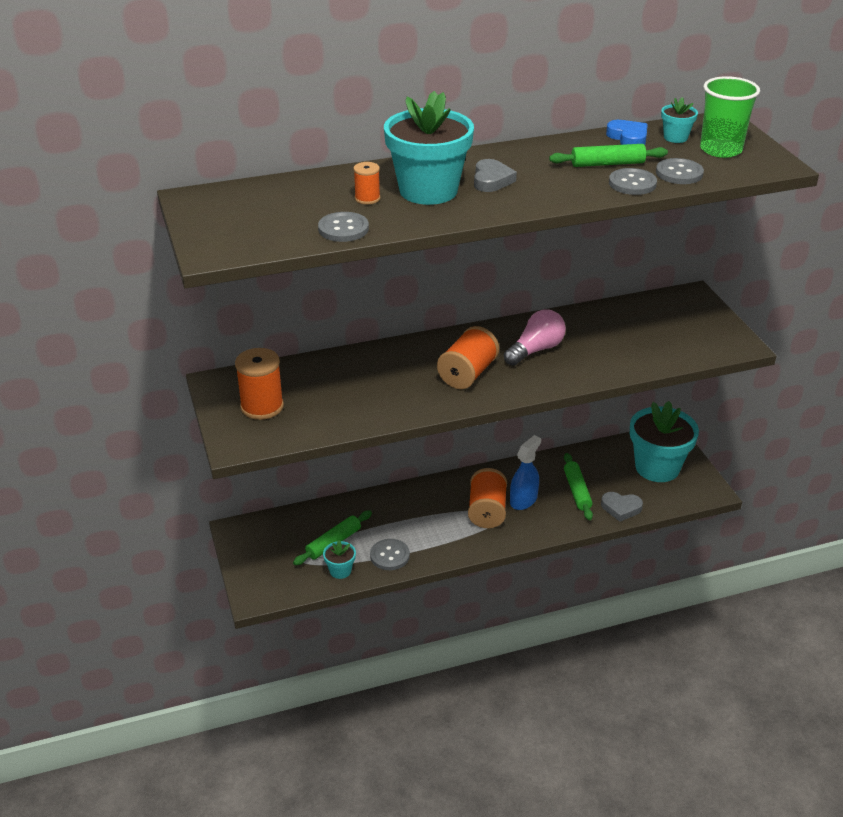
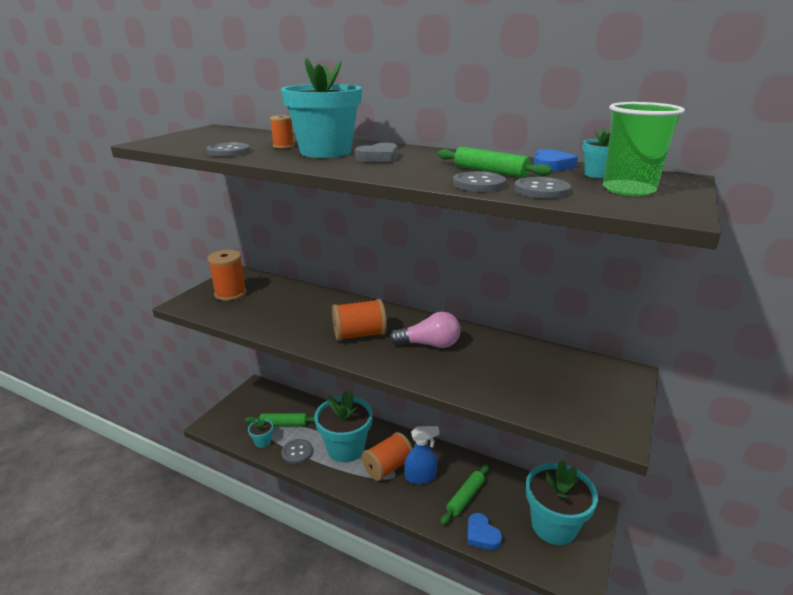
camera: 45 degrees right, 10 degrees down
(428, 522) = (345, 448): none -> turquoise flower pot
(621, 508) = (482, 535): grey heart -> blue heart

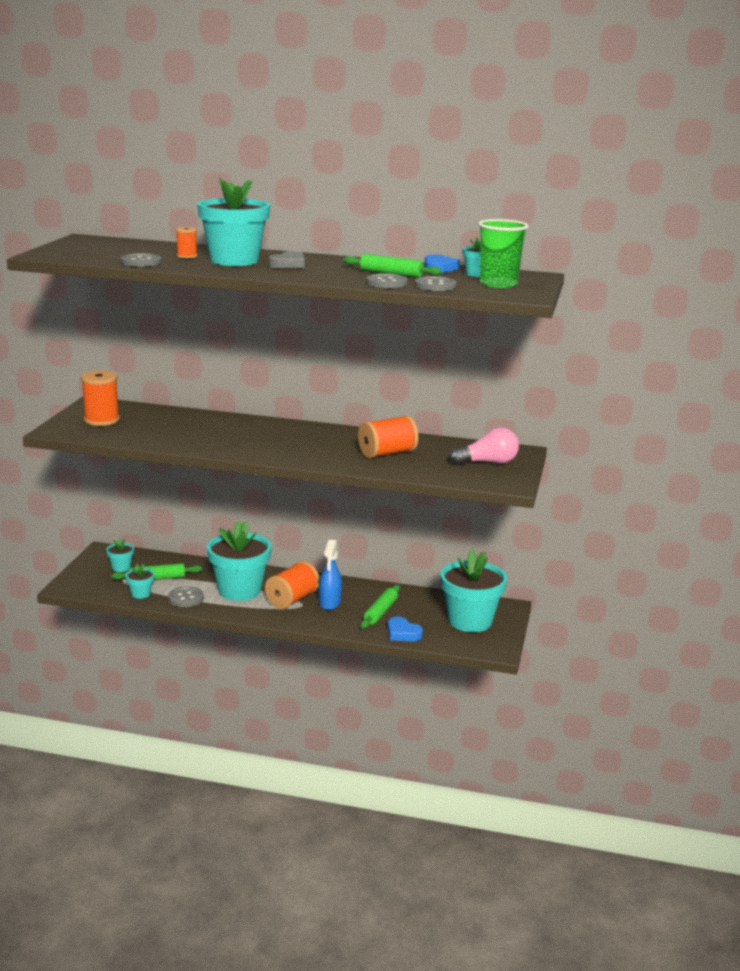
camera: 15 degrees left, 5 degrees down
(261, 407) = (121, 567): none -> turquoise flower pot
(359, 334) = (265, 442): orange spool -> orange spool (387, 453)
(420, 477) = (329, 603): blue spray bottle -> blue spray bottle turned 120 degrees clockwise
(429, 344) = (338, 445): pink light bulb -> pink light bulb (488, 463)

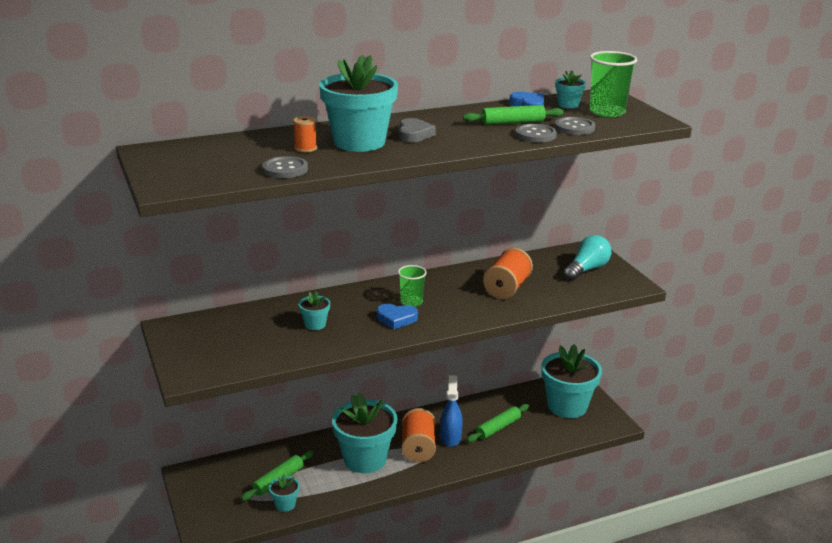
camera: 35 degrees left, 5 degrees up
(101, 420) = (211, 345): orange spool -> none
(121, 567) = (229, 484): turquoise flower pot -> turquoise flower pot (315, 324)
(186, 598) = (331, 489): grey button -> none
(290, 439) = (411, 302): none -> green cup
(329, 603) = (450, 437): blue spray bottle -> blue spray bottle turned 150 degrees counterclockwise
(380, 612) = (498, 428): green rolling pin -> green rolling pin turned 60 degrees clockwise
(402, 633) = (538, 441): blue heart -> blue heart (396, 319)
(488, 463) = (587, 269): pink light bulb -> turquoise light bulb

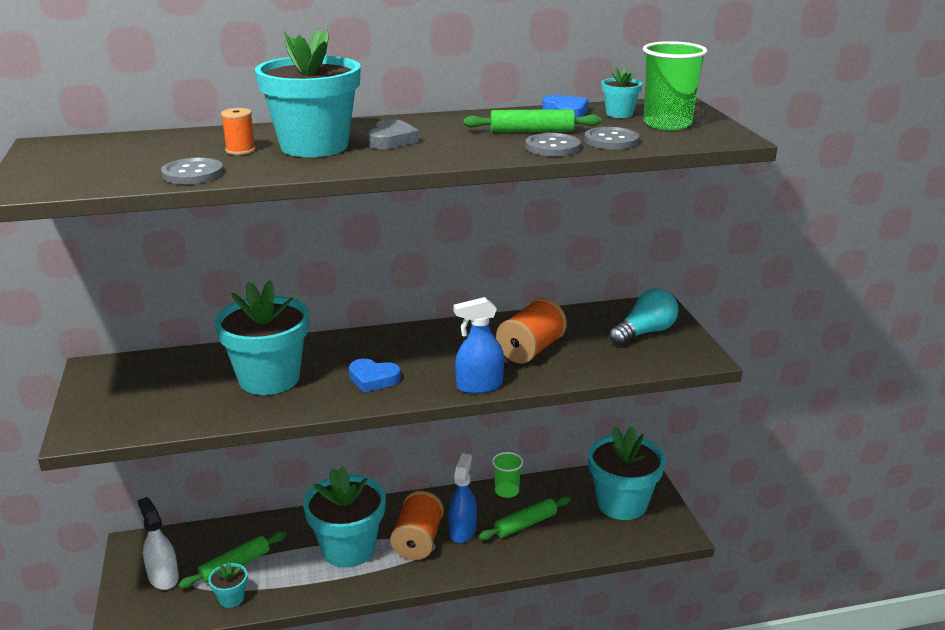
camera: 10 degrees right, 0 degrees up
(222, 495) = (163, 577): none -> white spray bottle
(315, 324) = (269, 378): turquoise flower pot -> turquoise flower pot, size x2.26
(411, 302) = (402, 359): green cup -> green cup (507, 491)
(479, 318) = (479, 386): none -> blue spray bottle

